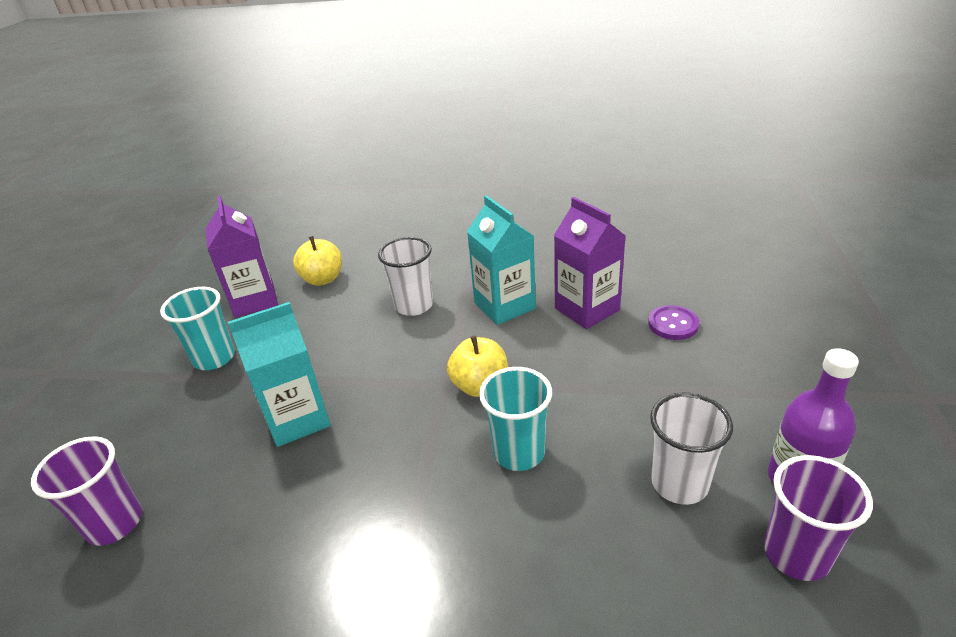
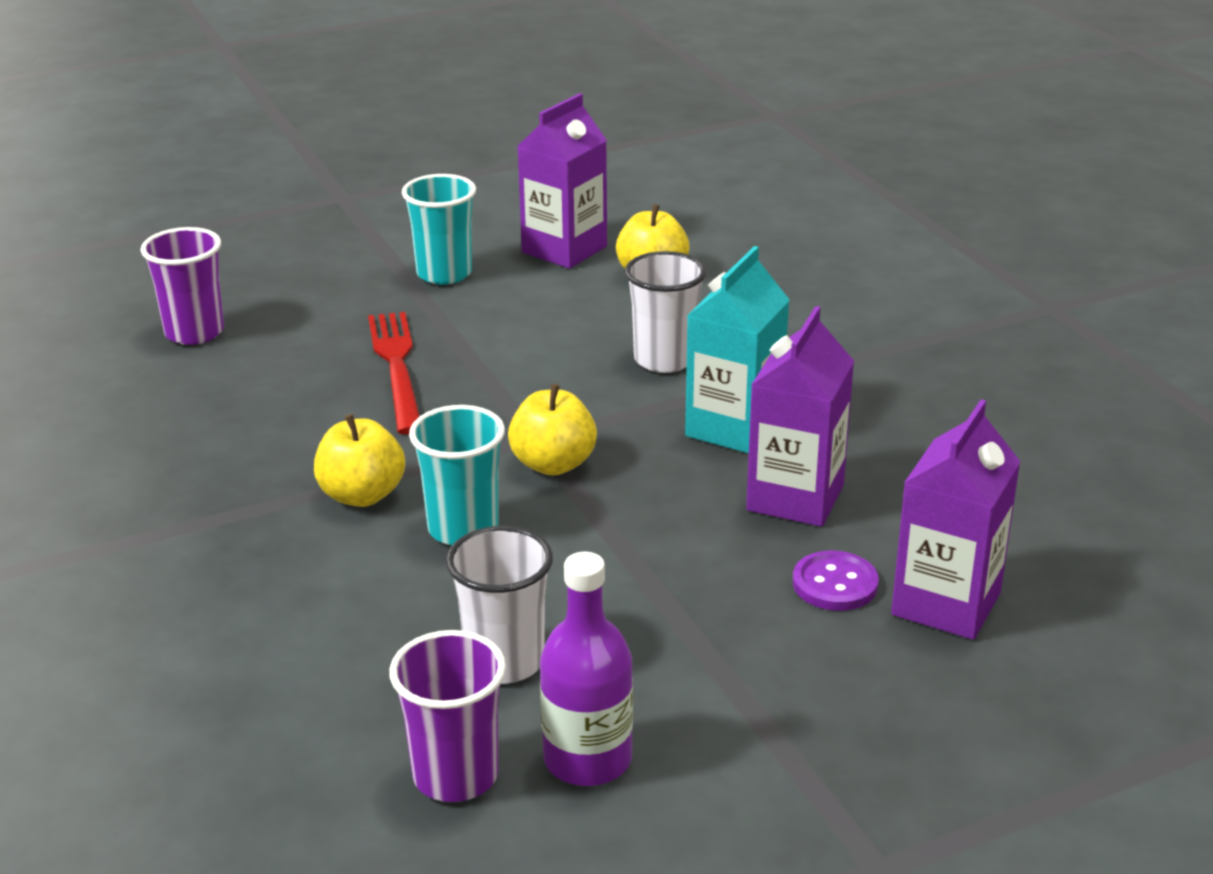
camera: 55 degrees right, 5 degrees down
(297, 419) = (396, 366): turquoise carton -> red fork
(438, 493) = (362, 495): none -> yellow apple
(709, 297) = (946, 604): none -> purple carton

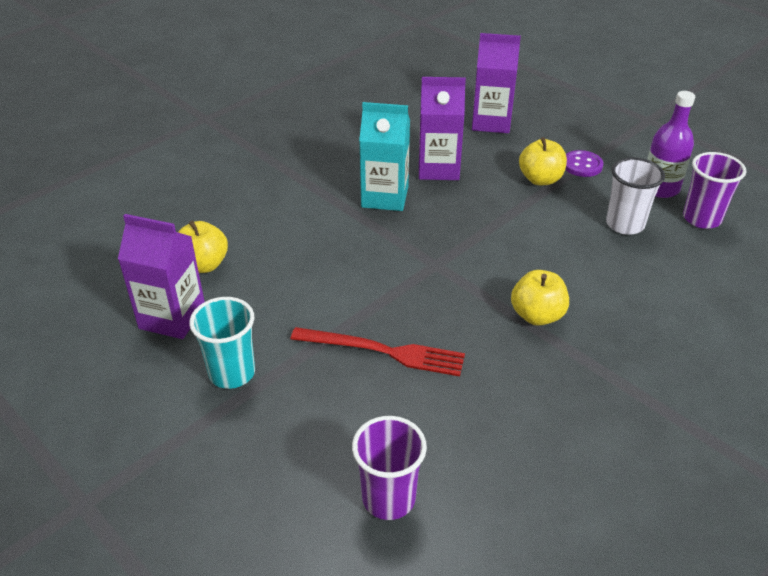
camera: 110 degrees left, 10 degrees up
(396, 366) = (384, 351): red fork -> red fork turned 135 degrees counterclockwise
(463, 529) = (539, 266): turquoise cup -> none
(553, 464) = (458, 250): yellow apple -> yellow apple (540, 179)
(664, 360) = (321, 235): white cup -> none
(835, 584) = (498, 149): purple button -> purple button (582, 165)

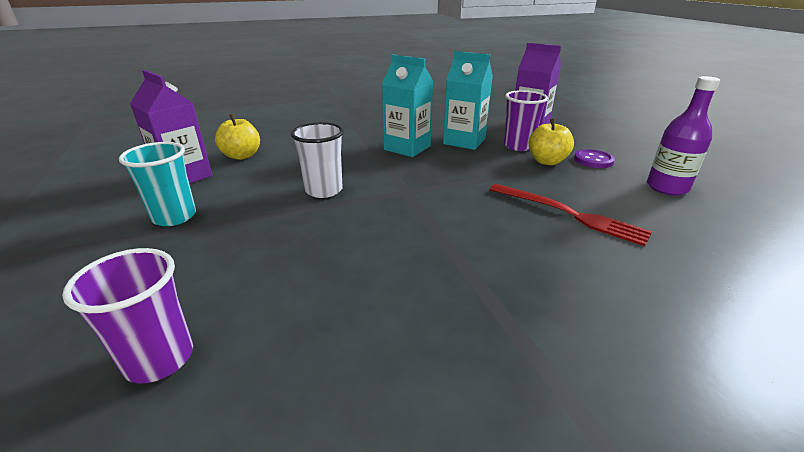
camera: 25 degrees right, 10 degrees down
(384, 351) = (301, 235): red fork -> red fork (570, 214)
(438, 168) = (464, 141): purple carton -> turquoise carton
(537, 315) = (467, 247): yellow apple -> none
(625, 224) = (612, 204): white cup -> white cup (324, 190)
(701, 218) = (706, 217): purple cup -> purple cup (518, 146)

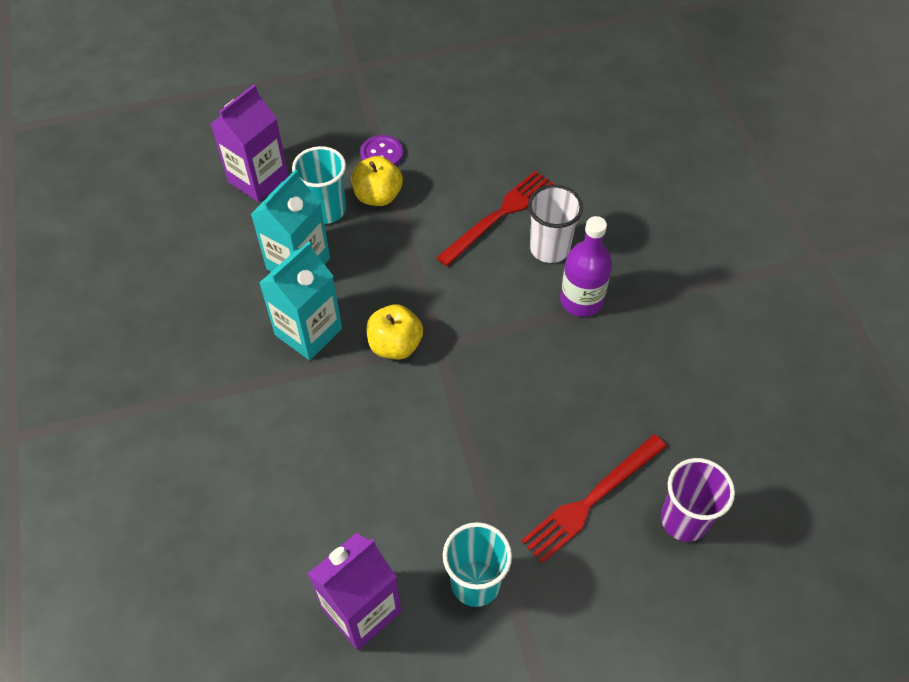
camera: 85 degrees left, 25 degrees up
(222, 278) = (591, 500): none -> red fork
(242, 156) = (297, 547): yellow apple -> yellow apple (395, 345)
(324, 190) = (425, 428): white cup -> white cup (549, 248)
(518, 146) = (326, 210): purple cup -> turquoise cup
(667, 187) = (455, 124): purple bottle -> purple bottle (581, 300)

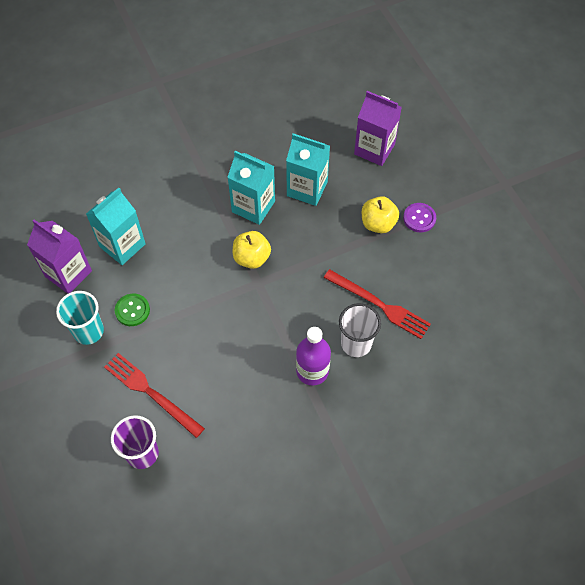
camera: 80 degrees right, 5 degrees up
(326, 210) = (357, 195): turquoise cup -> none
(328, 520) = (122, 245): none -> turquoise carton
(450, 514) = (132, 310): none -> green button

